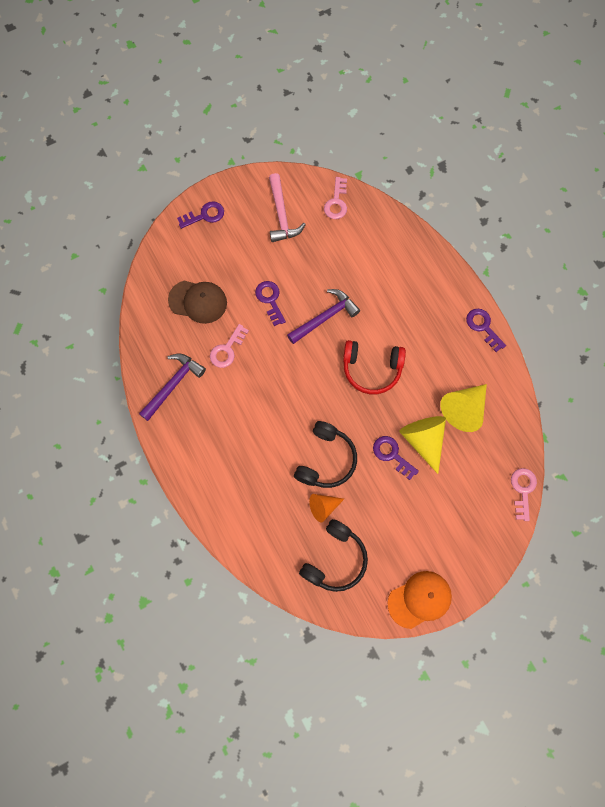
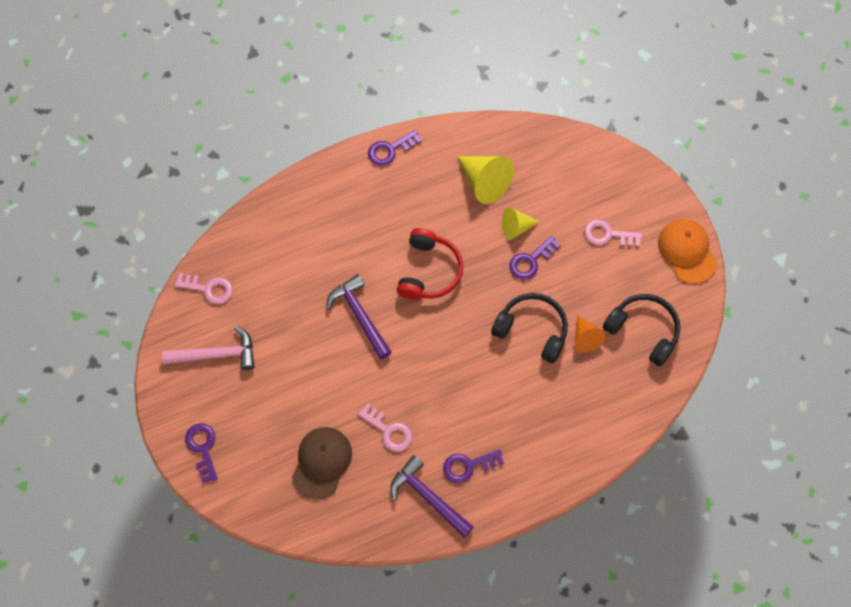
camera: 85 degrees left, 5 degrees down
(270, 300) = (330, 376): purple key -> purple key (468, 466)
(423, 440) = (516, 227): yellow cone -> yellow cone, size x0.60
(523, 490) = (576, 138): pink key -> pink key (607, 234)

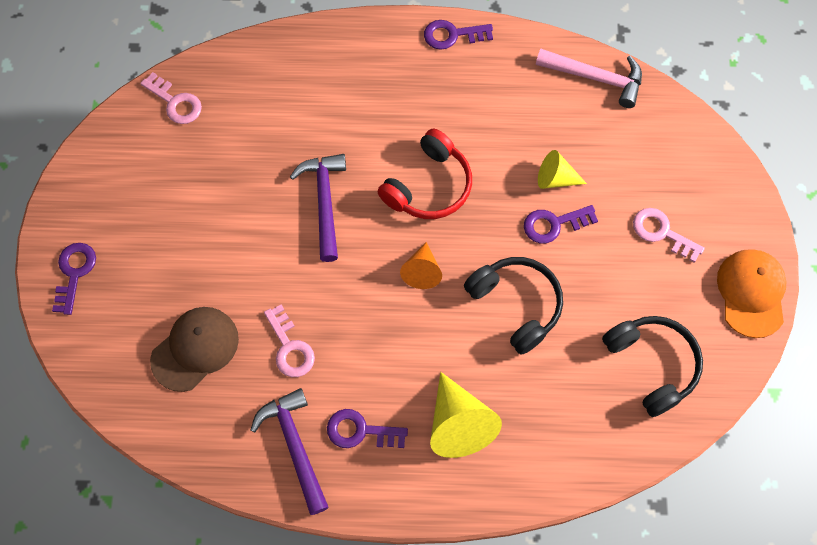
camera: 25 degrees right, 0 degrees up
(216, 354) = (145, 176): pink hammer -> pink hammer (595, 78)
(484, 182) = (543, 113): yellow cone -> yellow cone (458, 424)
(585, 338) = (576, 342): orange cone -> orange cone (422, 271)

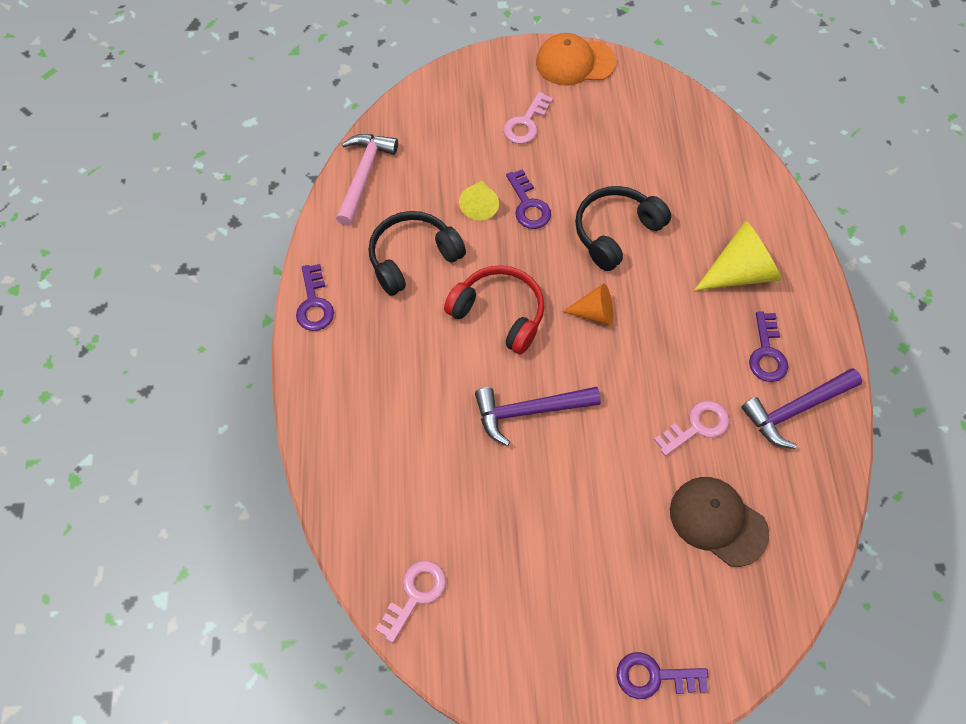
camera: 95 degrees left, 5 degrees down
(651, 365) = (653, 130): black headphones -> black headphones (413, 258)

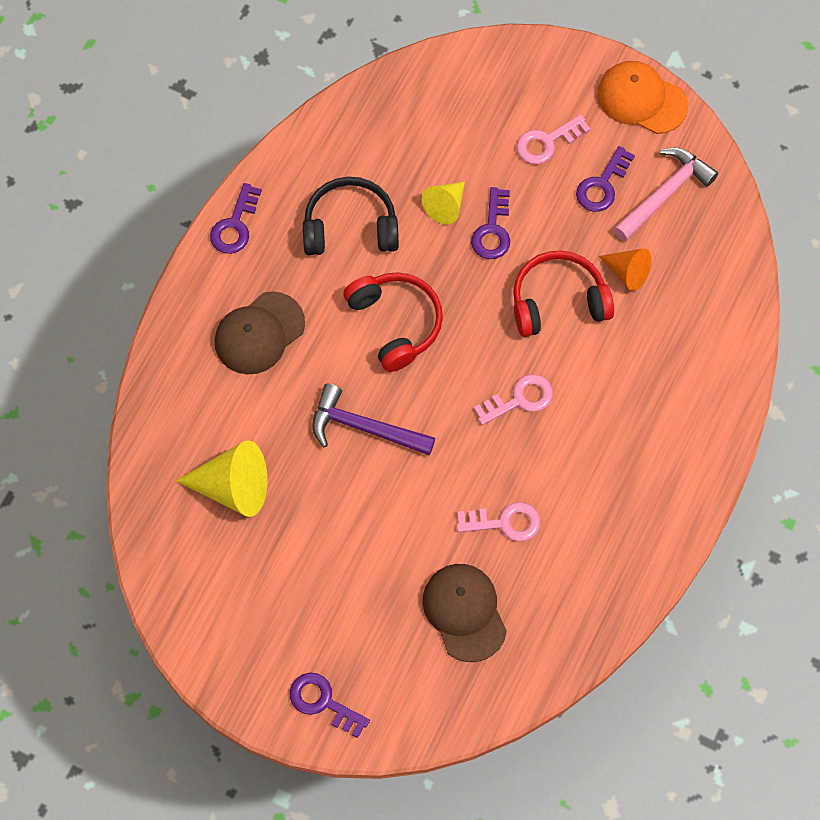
camera: 30 degrees right, 5 degrees up
(364, 175) = (355, 118): pink hammer -> pink hammer (665, 194)
(389, 380) = (259, 333): none -> brown cap
(415, 594) = (171, 529): pink key -> pink key (520, 399)
(594, 313) = (483, 369): orange cone -> orange cone (627, 272)
(616, 232) = (558, 301): black headphones -> red headphones
(740, 272) = (650, 404): yellow cone -> yellow cone (233, 487)
(767, 353) = (618, 493): purple key -> purple key (602, 185)
(796, 409) = (606, 557): purple hammer -> none

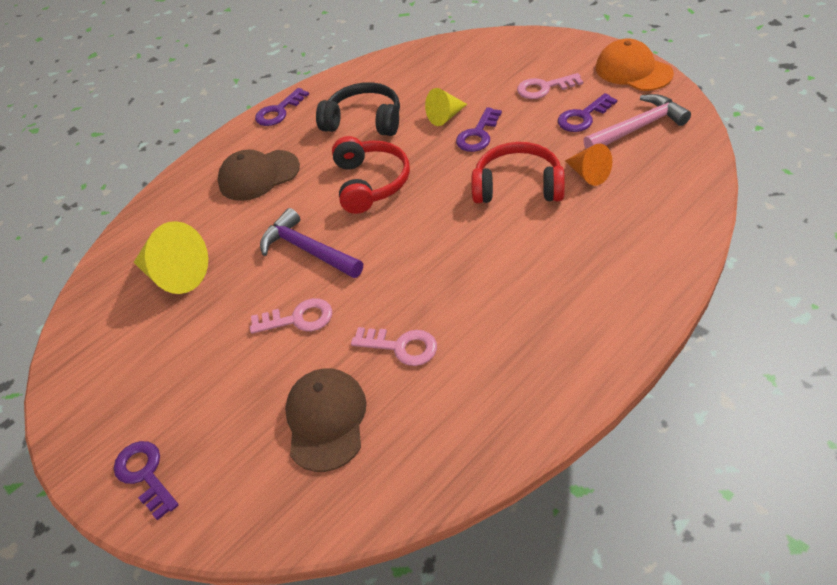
camera: 25 degrees right, 20 degrees down
(520, 399) = (456, 250): pink key -> pink key (298, 319)

